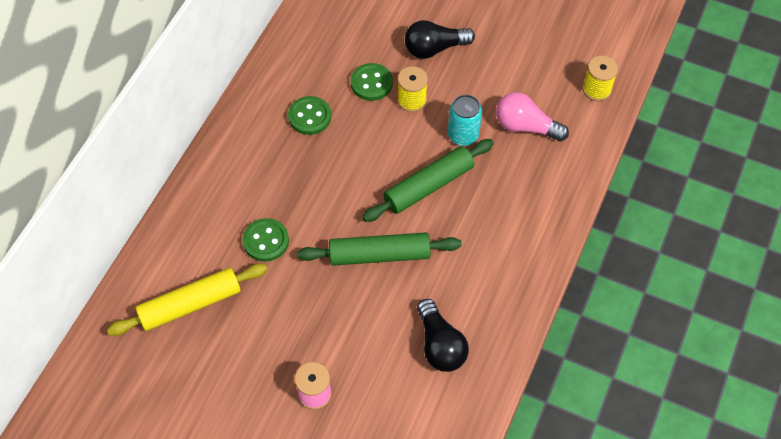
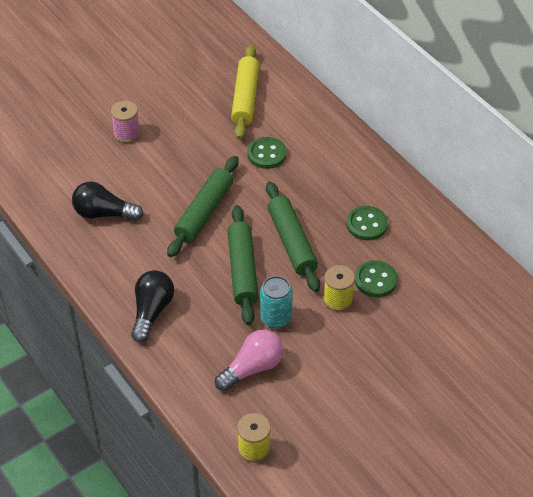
camera: 120 degrees right, 10 degrees down
(369, 164) = (291, 242): none -> green rolling pin
(434, 48) = (386, 344): black light bulb -> black light bulb (152, 311)

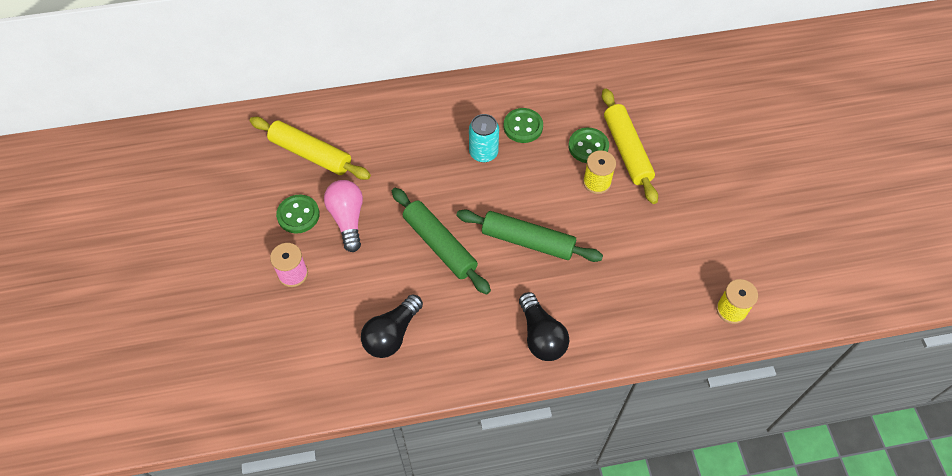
camera: 65 degrees left, 10 degrees up
(152, 311) = (541, 336): black light bulb -> black light bulb turned 150 degrees counterclockwise
(252, 368) = (644, 277): pink light bulb -> pink light bulb (347, 219)
(267, 154) = (395, 166): green button -> green button (298, 215)
(276, 318) = (595, 237): turquoise can -> turquoise can (483, 153)
(291, 242) = (514, 190): green rolling pin -> none
(391, 312) = (627, 150): none -> yellow rolling pin

